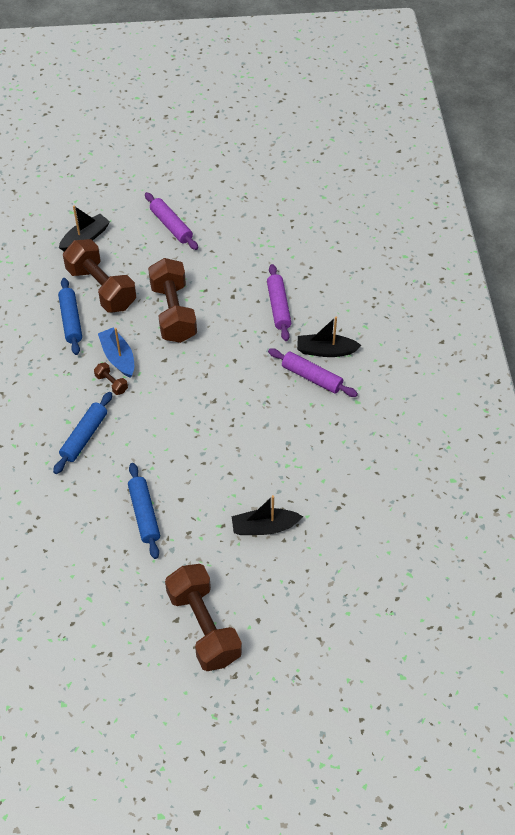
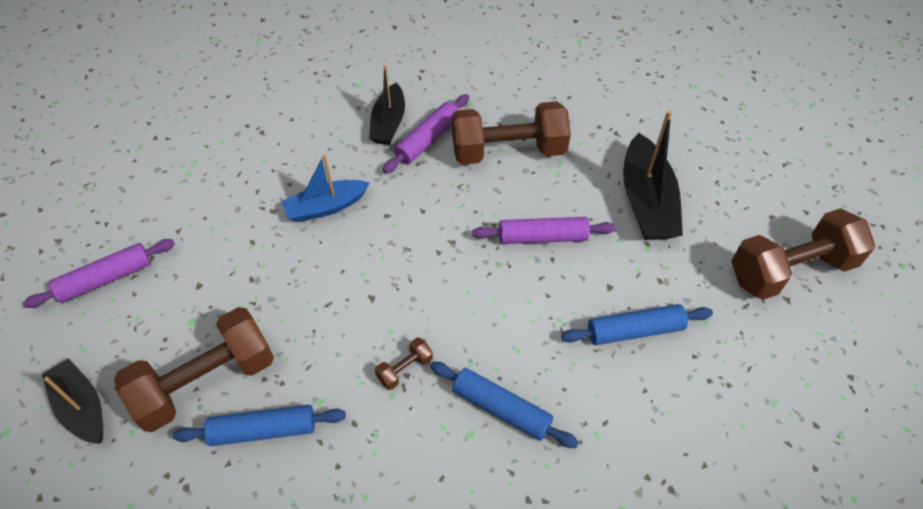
camera: 85 degrees left, 0 degrees up
(118, 357) = (355, 359): blue boat -> blue boat (326, 207)
(173, 313) = (285, 283): brown dumbbell -> brown dumbbell (508, 151)
(264, 527) = (646, 201): black boat -> black boat, size x1.52
(278, 307) = (306, 163): purple rolling pin -> purple rolling pin (542, 237)

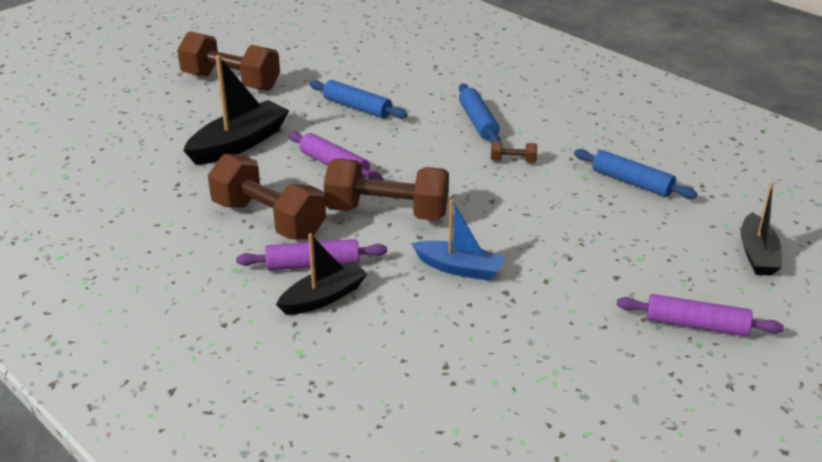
camera: 135 degrees left, 20 degrees down
(206, 382) = (653, 221): brown dumbbell -> brown dumbbell (387, 212)

